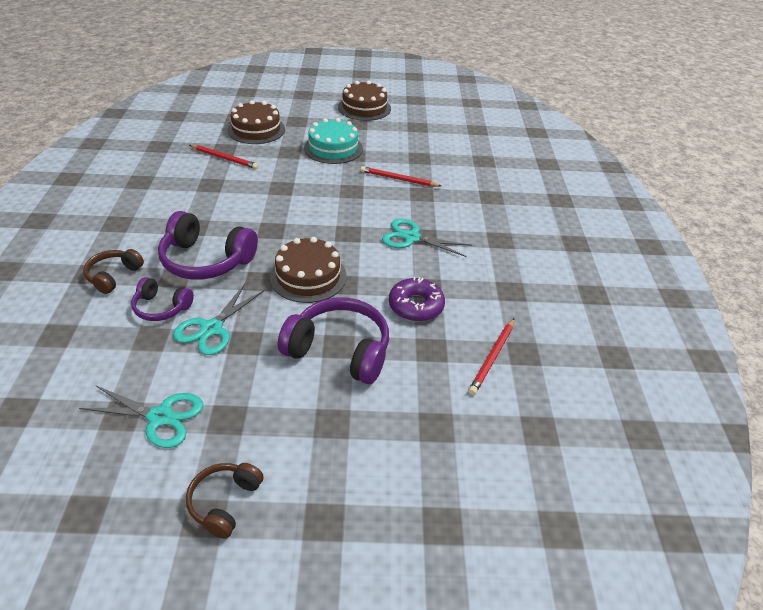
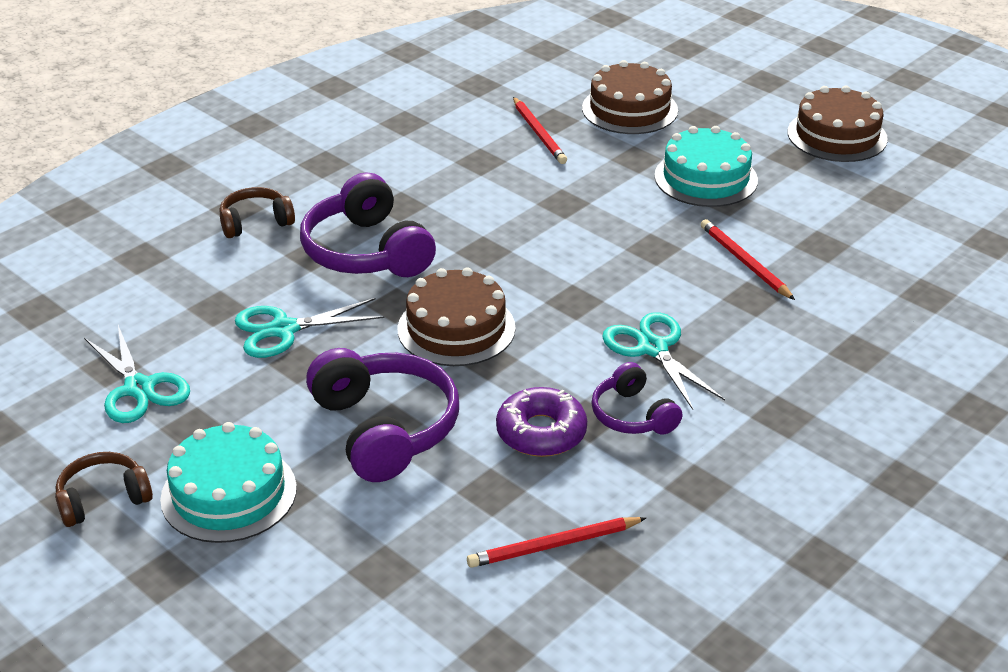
camera: 45 degrees right, 5 degrees down
(161, 307) = (262, 280): purple headphones -> purple headphones (632, 415)
(300, 443) = (229, 493): none -> turquoise cake

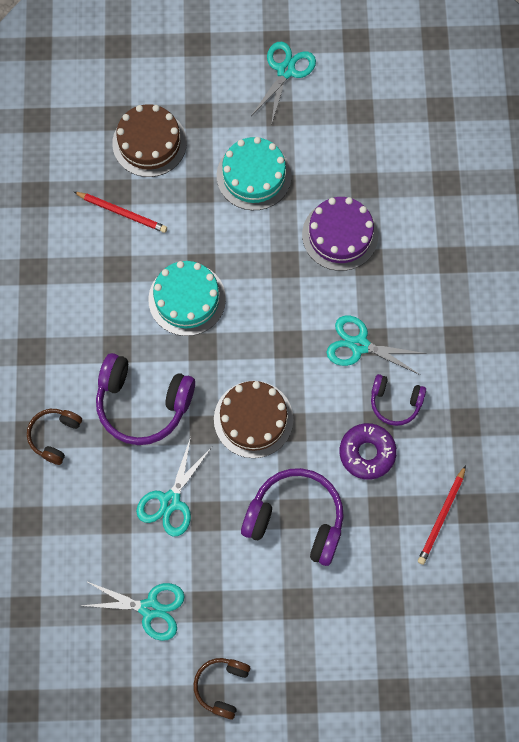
camera: 45 degrees left, 35 degrees up
(229, 493) = (273, 626): turquoise cake -> turquoise cake (187, 299)
(744, 262) = (340, 235): red pencil -> purple cake
(837, 135) = (285, 71): brown cake -> turquoise scissors

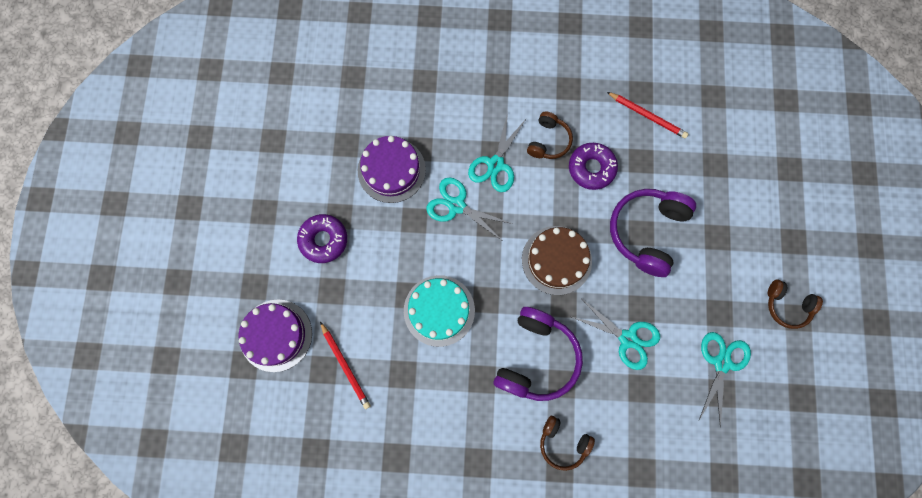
camera: 85 degrees left, 5 degrees up
(122, 213) = (345, 366): red pencil -> red pencil turned 120 degrees clockwise
(149, 143) = (276, 335): brown cake -> purple cake
(254, 175) = (324, 240): turquoise cake -> purple donut
(285, 71) = (221, 202): turquoise scissors -> turquoise scissors (456, 205)
(395, 402) = (548, 141): purple headphones -> brown headphones

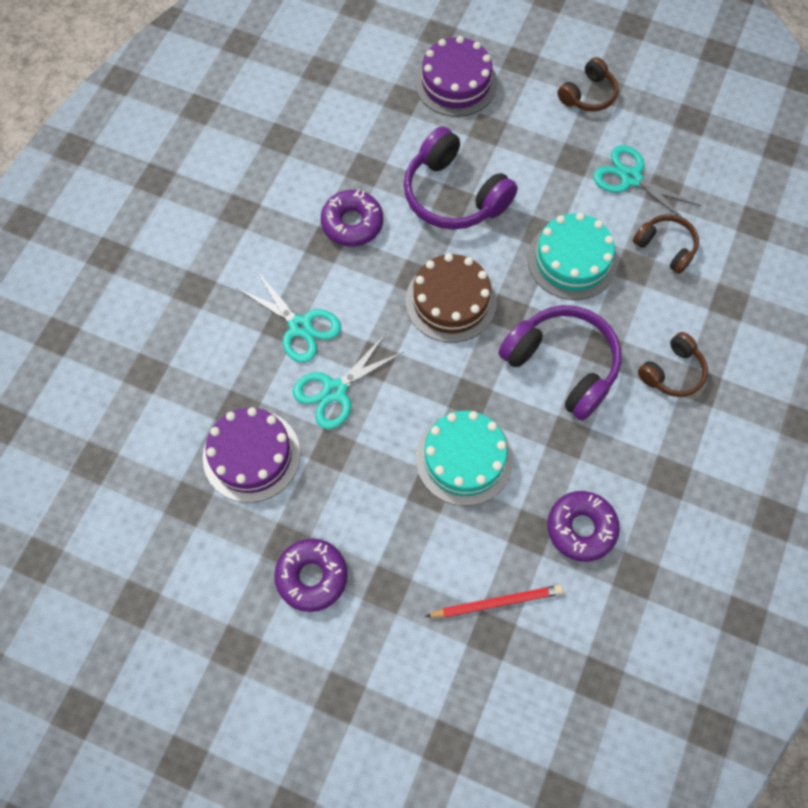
camera: 70 degrees left, 10 degrees down
(276, 335) = (421, 686): purple cake -> purple cake (456, 82)
(416, 408) = (581, 528): none -> purple donut
(548, 141) = (297, 257): brown headphones -> brown headphones (666, 247)
(627, 338) = (572, 260): turquoise scissors -> turquoise cake
(647, 116) = (314, 142): red pencil -> none

